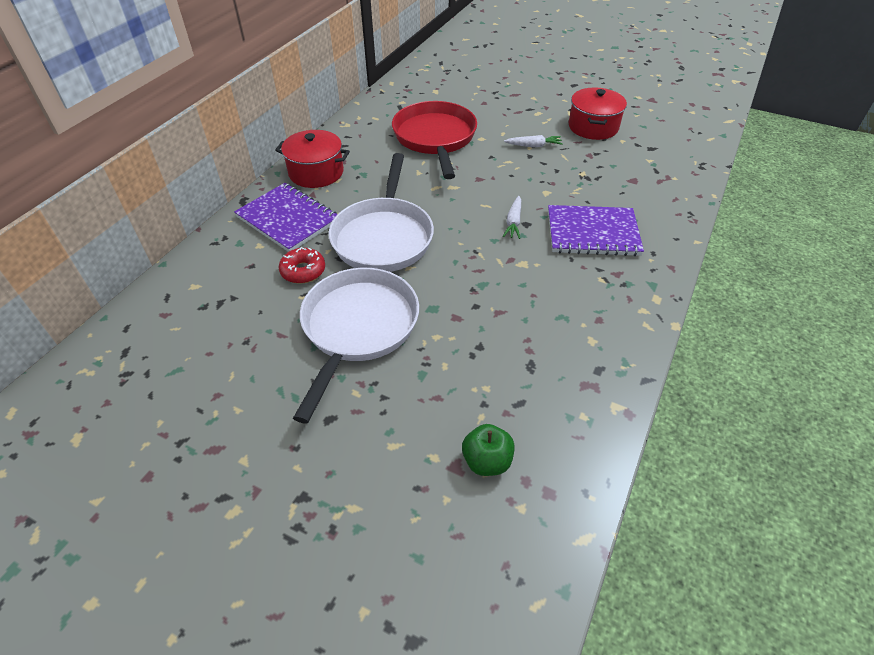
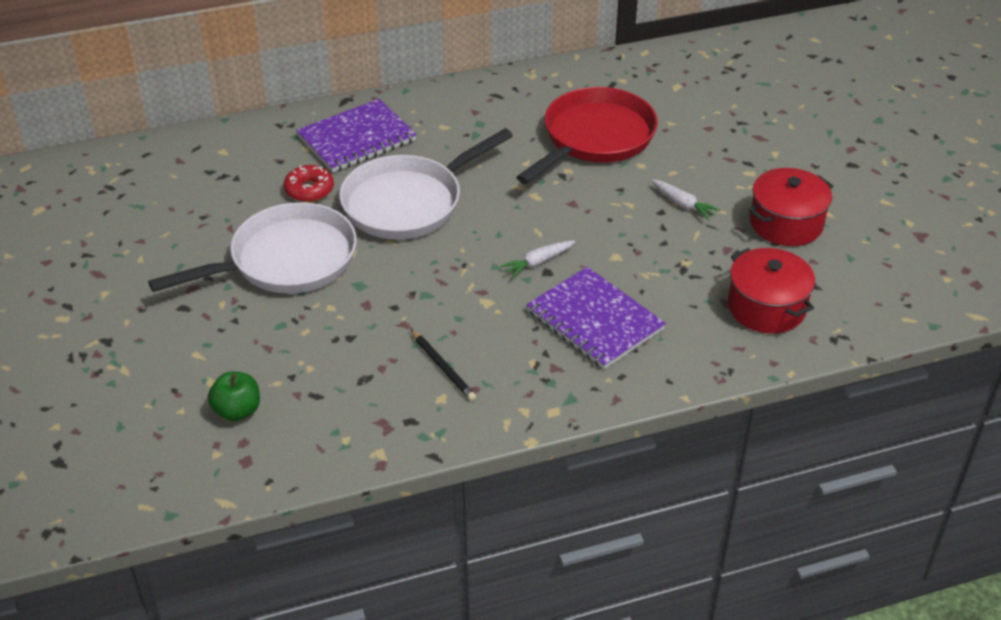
camera: 45 degrees right, 5 degrees down
(288, 219) = (357, 138): purple notebook -> purple notebook turned 60 degrees clockwise
(316, 172) = (437, 109): red pot -> red pot (766, 307)
(562, 320) = (443, 367): none -> black pencil

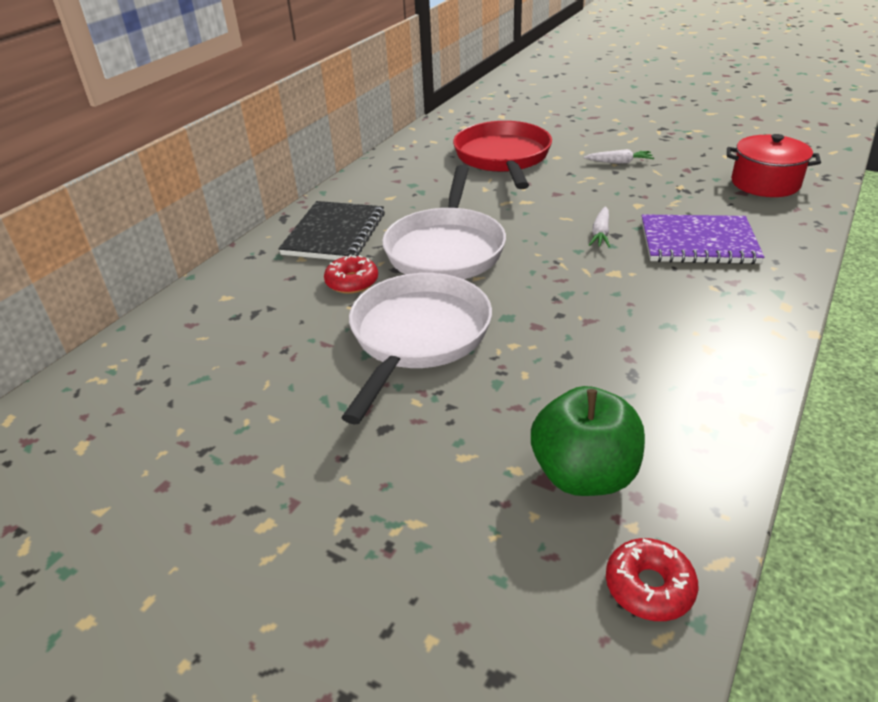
camera: 40 degrees left, 5 degrees down
(176, 483) = (649, 586): none -> red donut
(237, 411) = (583, 474): green apple -> green apple, size x1.66
(357, 138) = (334, 234): purple notebook -> black notebook
(443, 367) = (669, 328): black pencil -> none
(786, 223) = (688, 144): red pot -> none

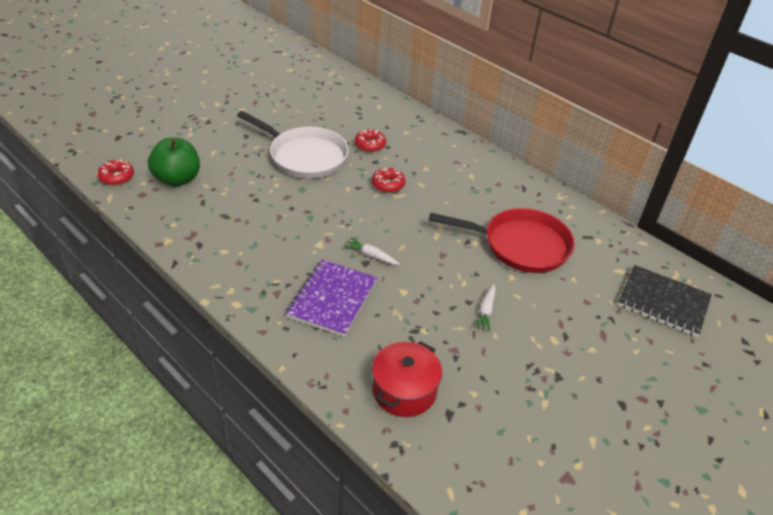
camera: 100 degrees right, 5 degrees up
(334, 234) = (430, 147): black notebook -> black notebook (663, 302)
(446, 249) = (388, 184): white pan -> red donut

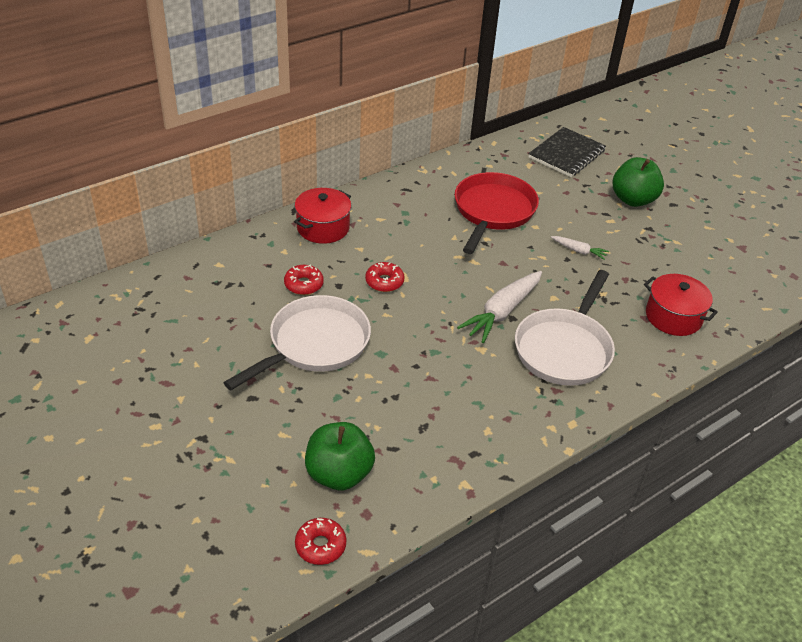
camera: 80 degrees left, 0 degrees up
(332, 299) = (564, 348): purple notebook -> white pan
(371, 256) = (502, 312): white carrot -> white carrot, size x1.97
(444, 147) = (323, 227): none -> red pot
(608, 362) = (633, 200): none -> green apple

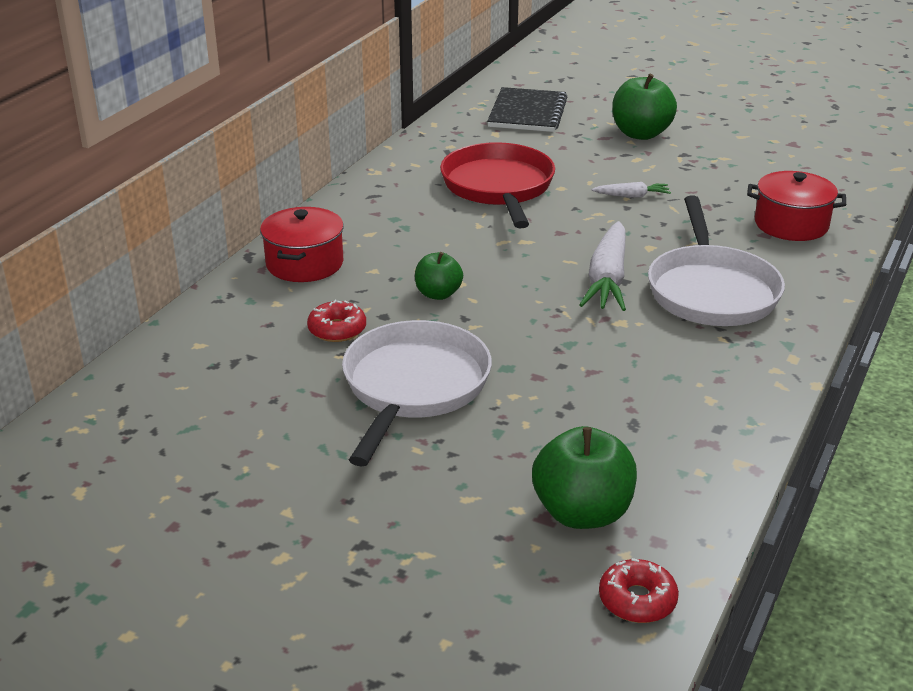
camera: 25 degrees left, 10 degrees down
(384, 282) = (438, 294): red donut -> green apple

